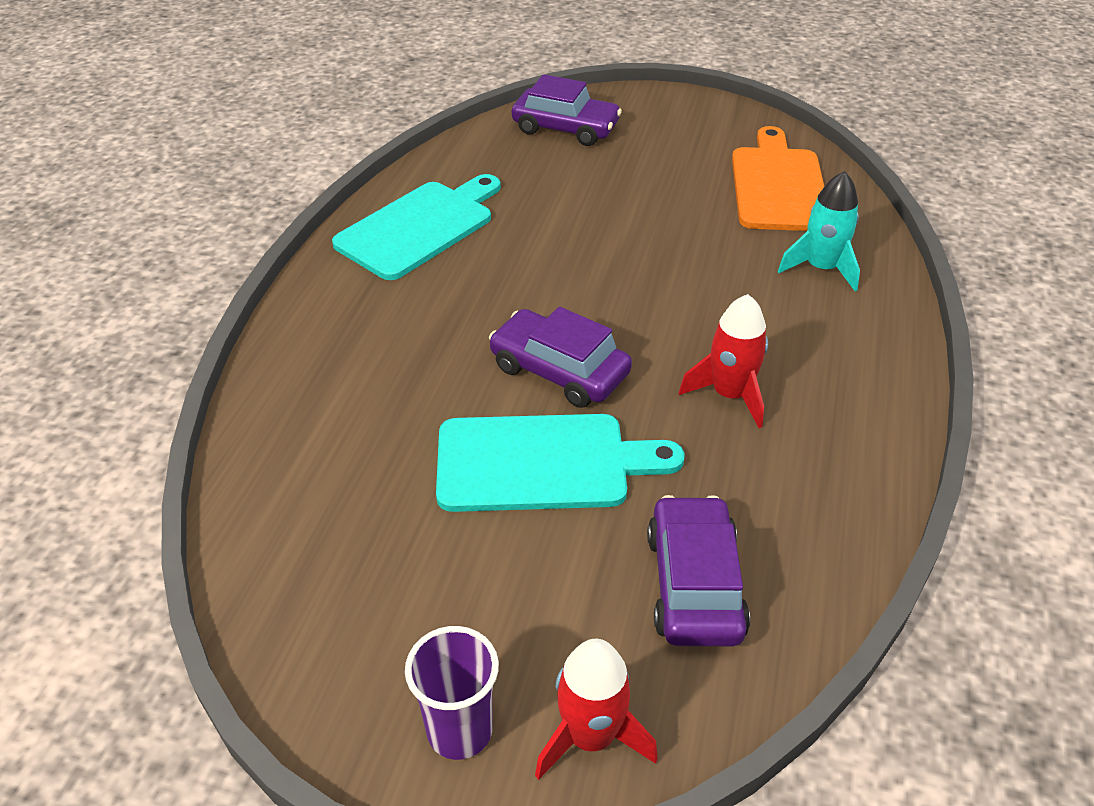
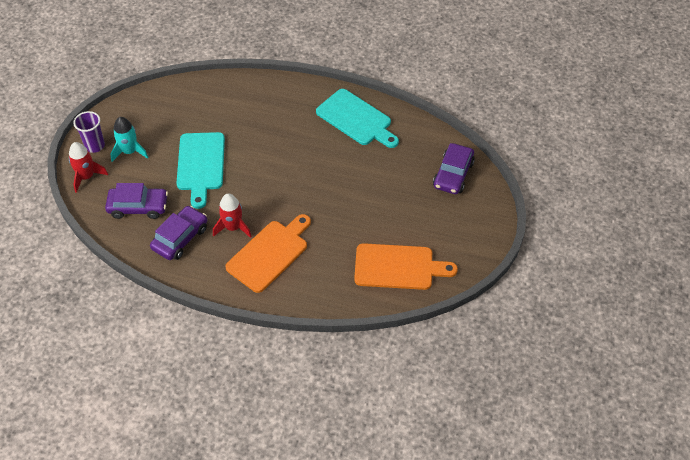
camera: 90 degrees right, 10 degrees up
(559, 371) = (252, 170): purple car -> purple car (180, 238)
(788, 336) = (270, 254): none -> orange cutting board
(821, 268) = (321, 275): turquoise rocket -> turquoise rocket (129, 151)

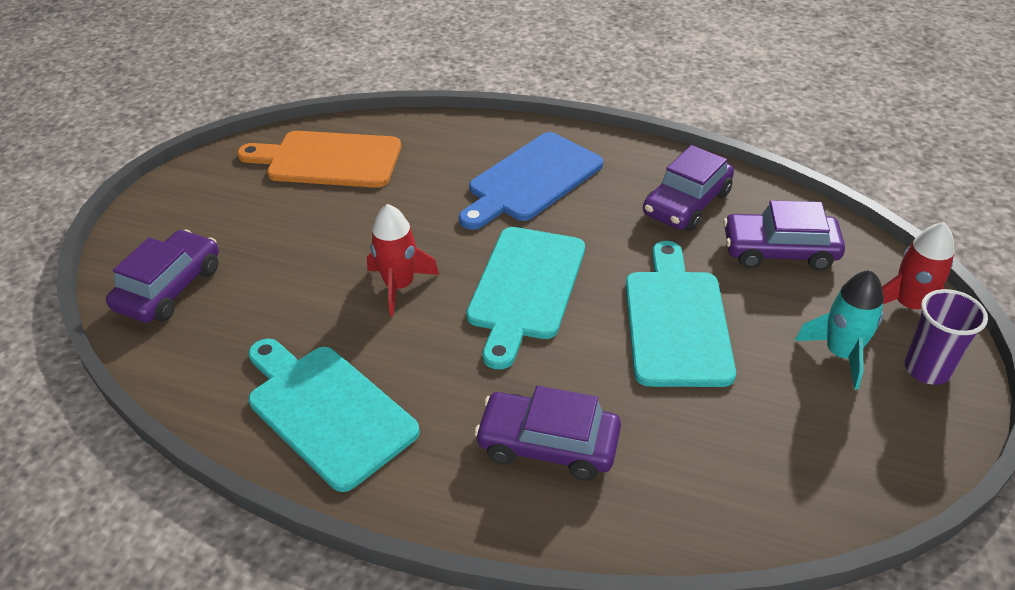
camera: 175 degrees left, 10 degrees down
(233, 227) = (596, 216): red rocket -> red rocket (399, 286)
(263, 110) = (548, 444): none -> purple car
(270, 254) = (531, 180): orange cutting board -> blue cutting board
(273, 180) = (525, 288): none -> turquoise cutting board

